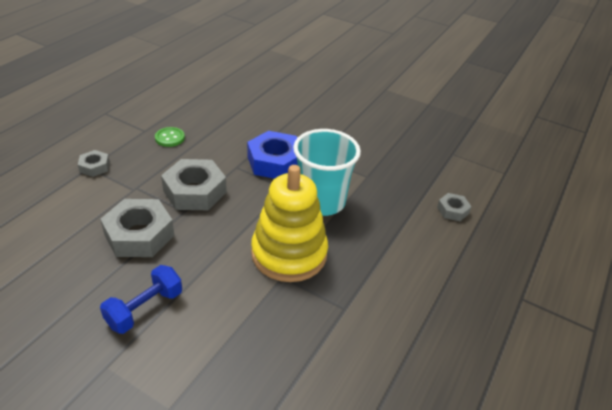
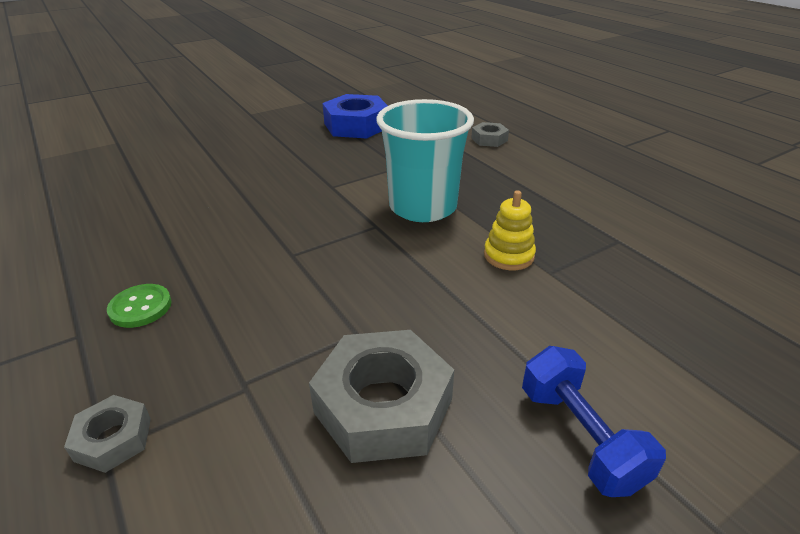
camera: 60 degrees left, 5 degrees down
(195, 191) = (316, 310): grey nut -> none
(275, 162) = (312, 220): blue nut -> blue nut (356, 125)
(289, 254) = (508, 256): yellow stacking toy -> yellow stacking toy, size x0.46

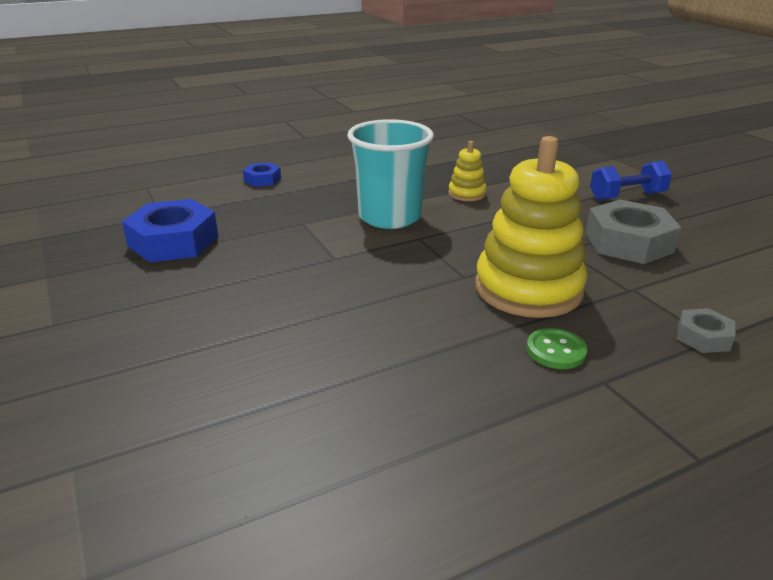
camera: 85 degrees left, 5 degrees down
(260, 296) = (528, 289): none -> yellow stacking toy
(489, 139) = (262, 179): grey nut -> blue nut

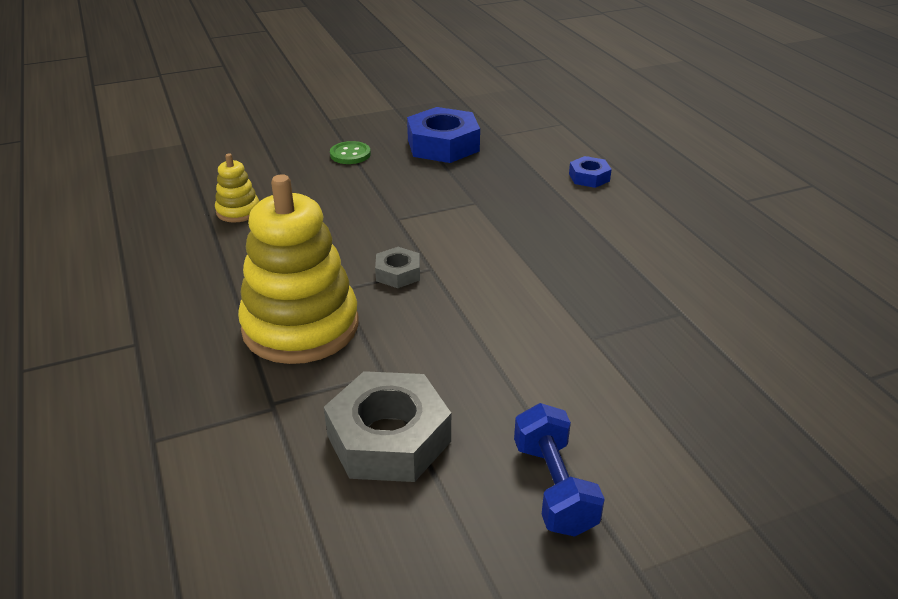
camera: 95 degrees right, 5 degrees up
(389, 217) = (486, 252): turquoise cup -> none
(466, 194) = (556, 315): yellow stacking toy -> yellow stacking toy (238, 211)
(556, 350) = (191, 324): green button -> green button (350, 154)
(703, 337) = (159, 433): grey nut -> grey nut (398, 273)

